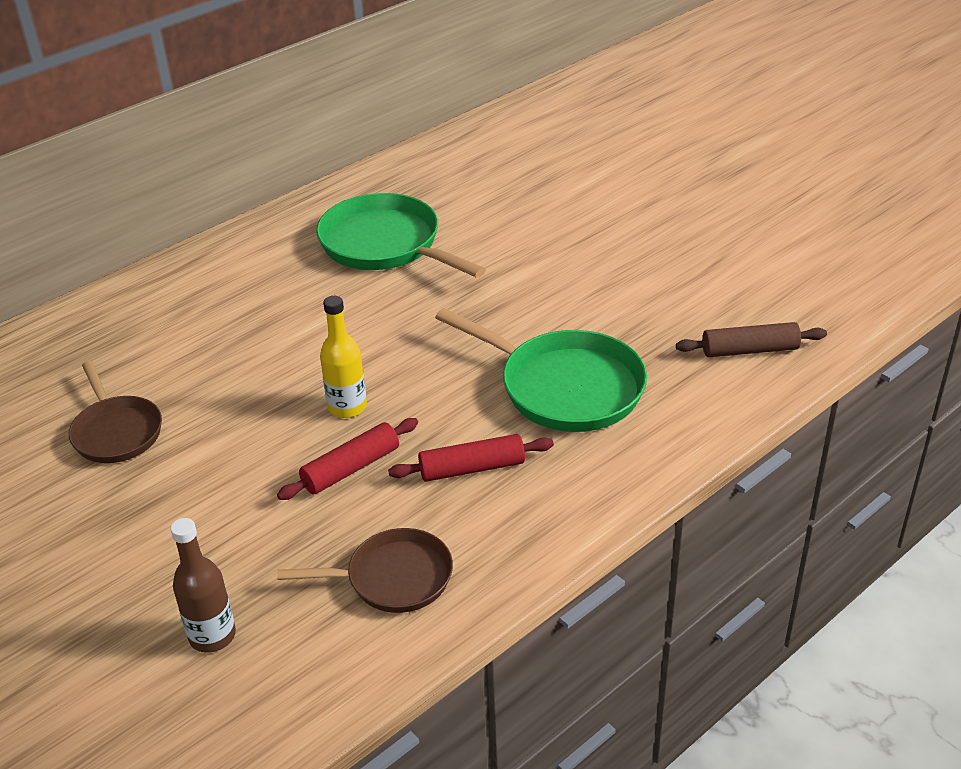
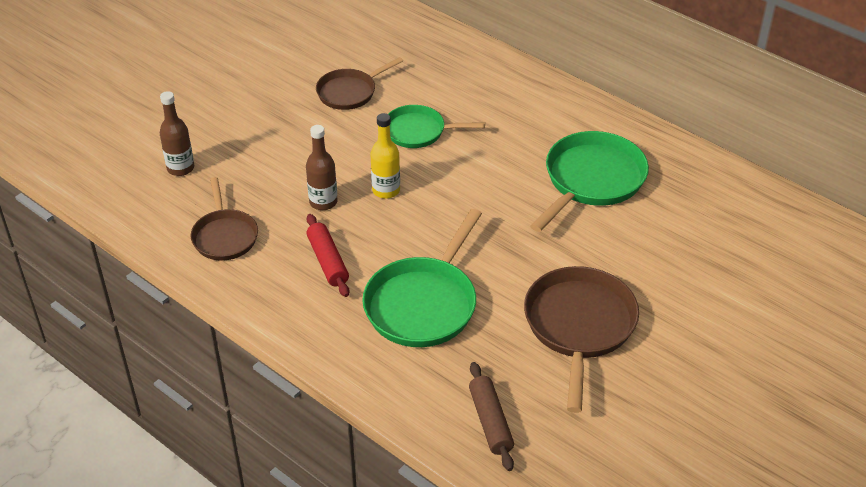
camera: 80 degrees right, 5 degrees up
(238, 370) = (418, 131): none -> green pan
(351, 468) = (323, 202): red rolling pin -> brown bottle
(615, 278) = (579, 327): none -> brown pan

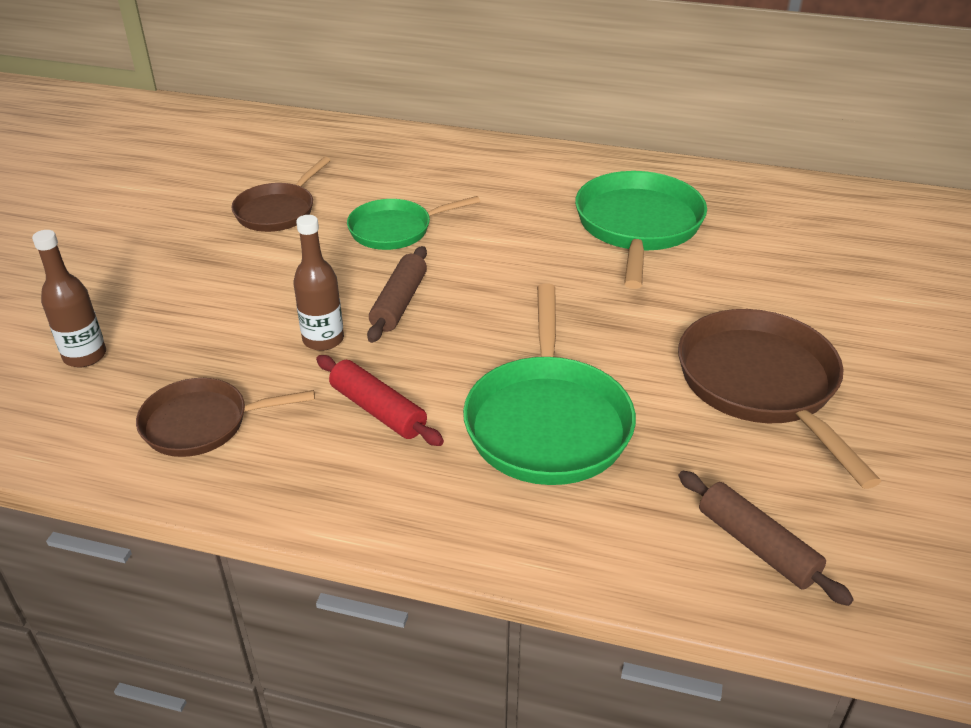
camera: 25 degrees left, 5 degrees down
(224, 236) = (203, 423): brown pan -> brown pan turned 120 degrees clockwise
(386, 190) = (399, 303): yellow bottle -> brown rolling pin

